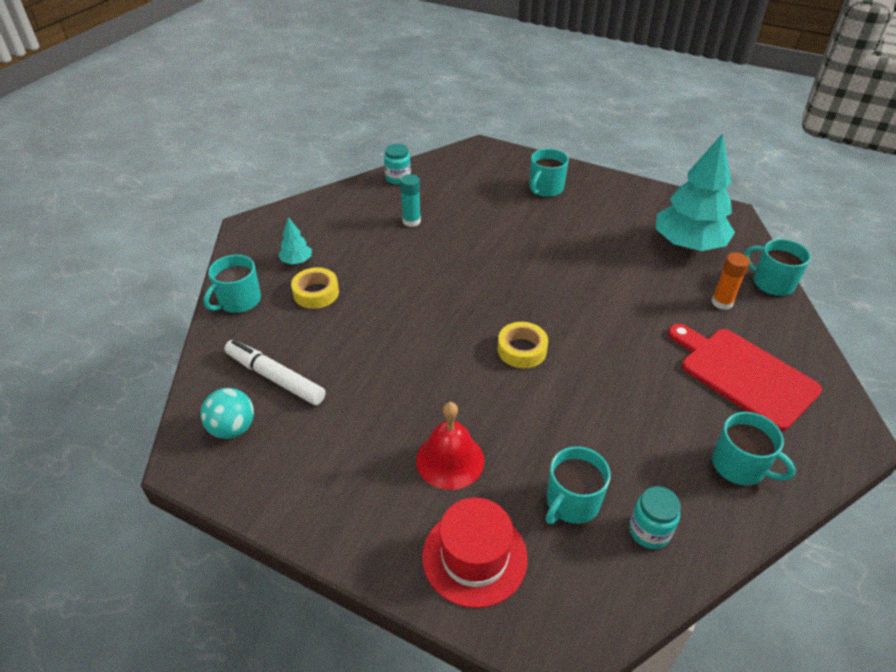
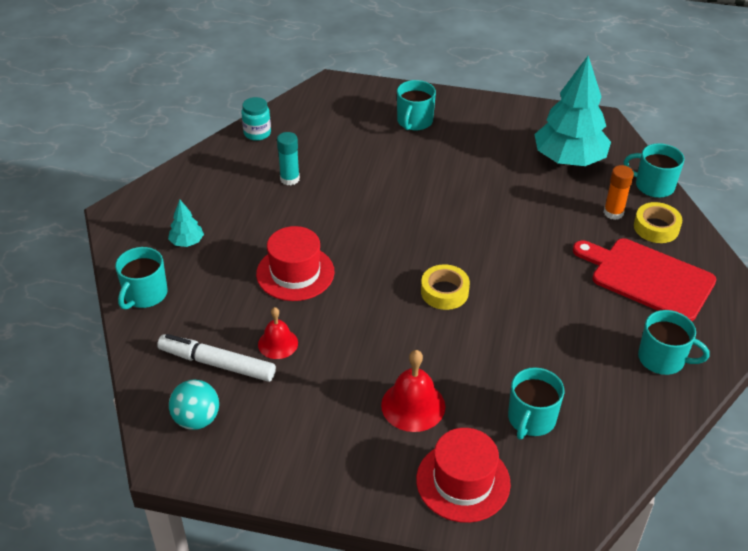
camera: 15 degrees left, 0 degrees up
(316, 293) = (222, 272): yellow tape -> yellow tape (656, 227)
(340, 369) = (278, 343): none -> red bell
(383, 305) = (295, 273): none -> red hat
(649, 531) = (602, 429): turquoise jar -> none

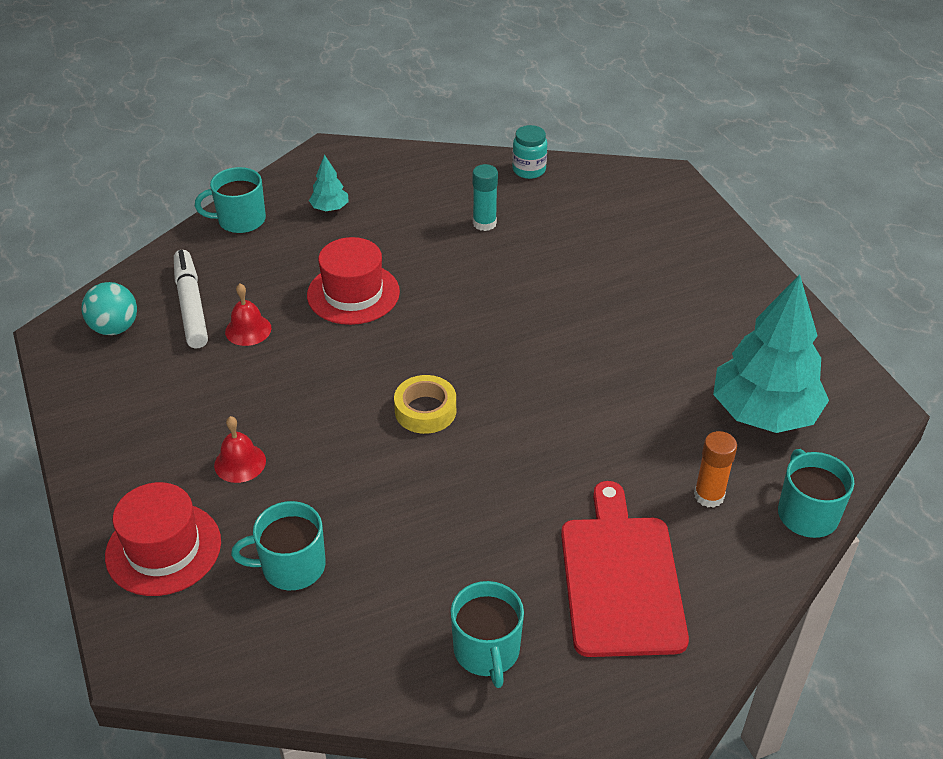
camera: 55 degrees right, 0 degrees up
(413, 405) = (240, 463): red bell -> red bell, size x0.66
(414, 121) = (678, 261): turquoise mug -> none
(656, 227) = (726, 549): yellow tape -> none

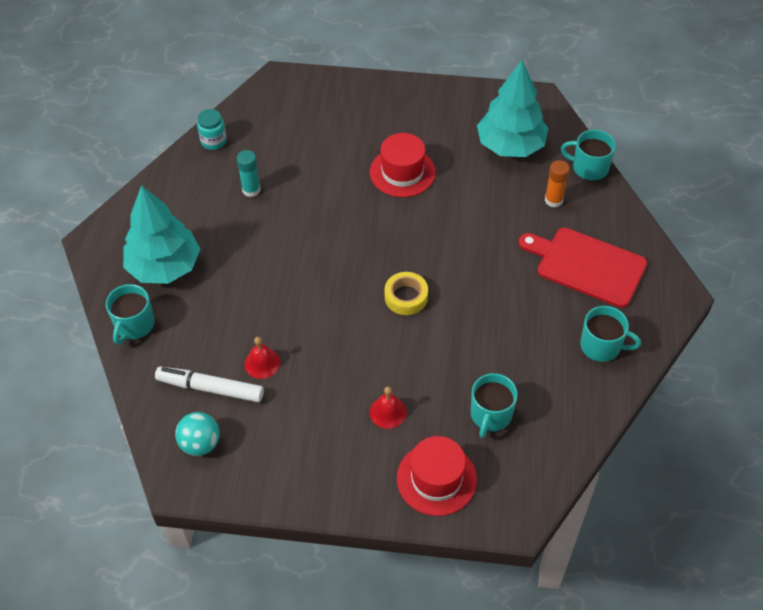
camera: 60 degrees left, 10 degrees up
(330, 208) = (164, 267): turquoise tree -> turquoise tree, size x2.34
(353, 293) = (268, 290): red hat -> red hat (402, 172)

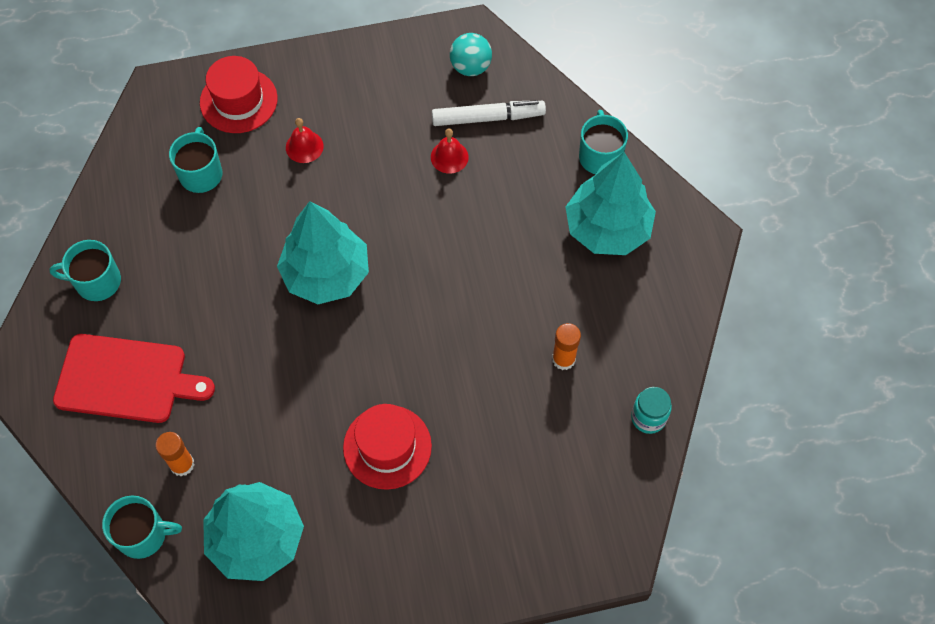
camera: 160 degrees right, 10 degrees up
(251, 190) = (563, 359): turquoise glue stick -> orange glue stick
(406, 297) = (326, 274): yellow tape -> turquoise tree

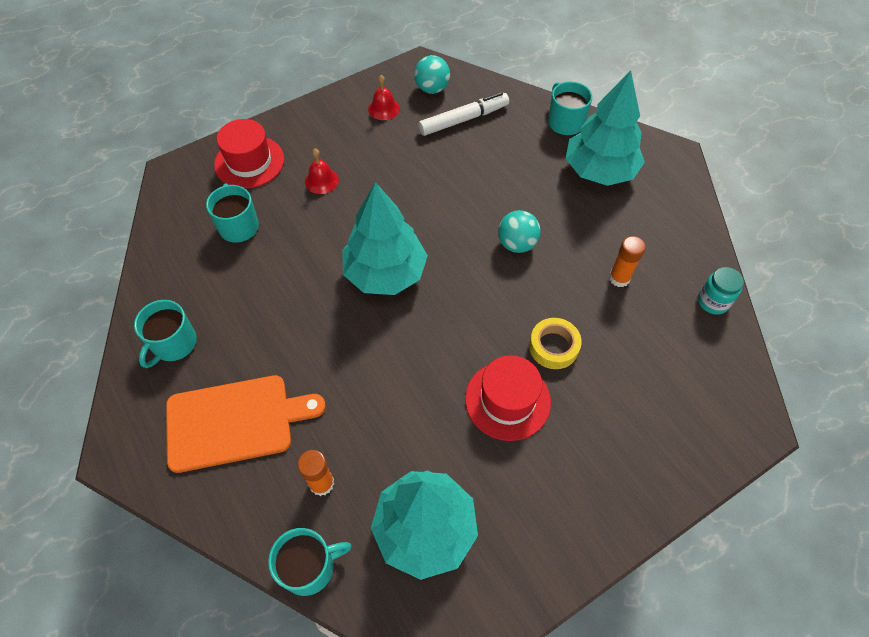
camera: 20 degrees left, 5 degrees down
(97, 282) = (173, 344): turquoise mug -> turquoise mug turned 45 degrees counterclockwise
(126, 379) = (235, 421): red cutting board -> orange cutting board
(449, 157) = (447, 155): red bell -> red bell (383, 108)
(458, 409) = (553, 347): none -> yellow tape
(475, 286) = (516, 244): none -> turquoise ball

